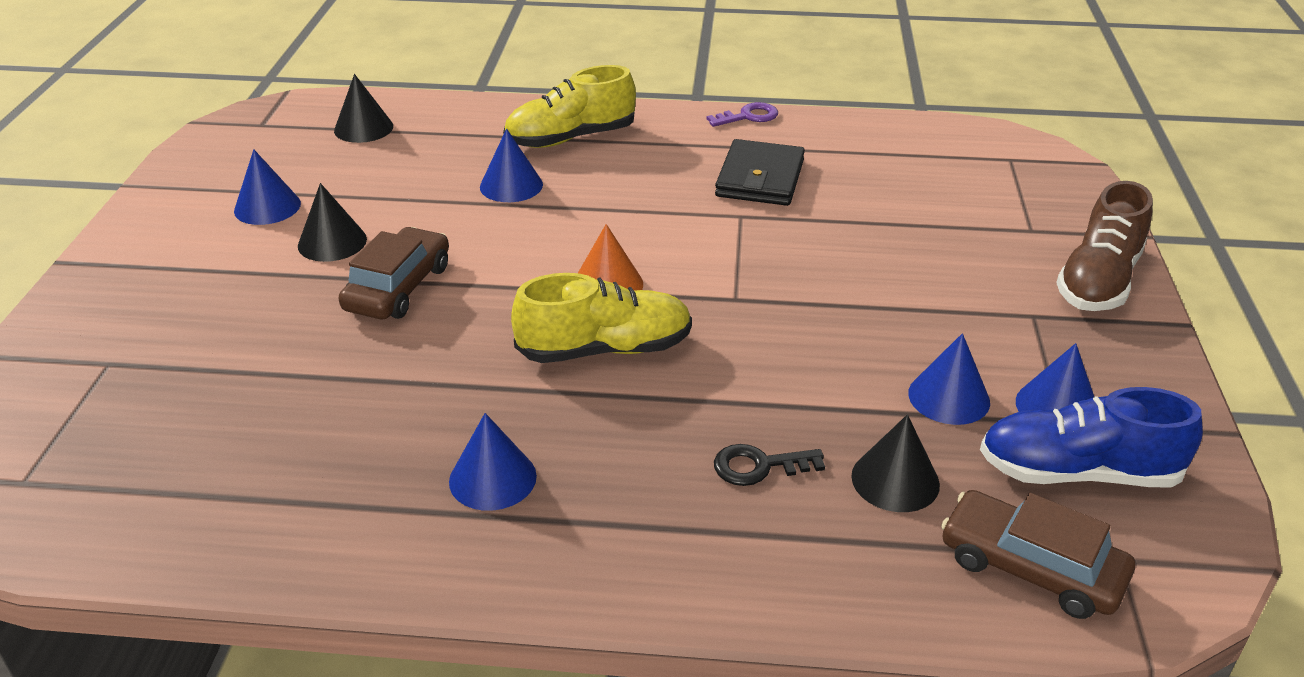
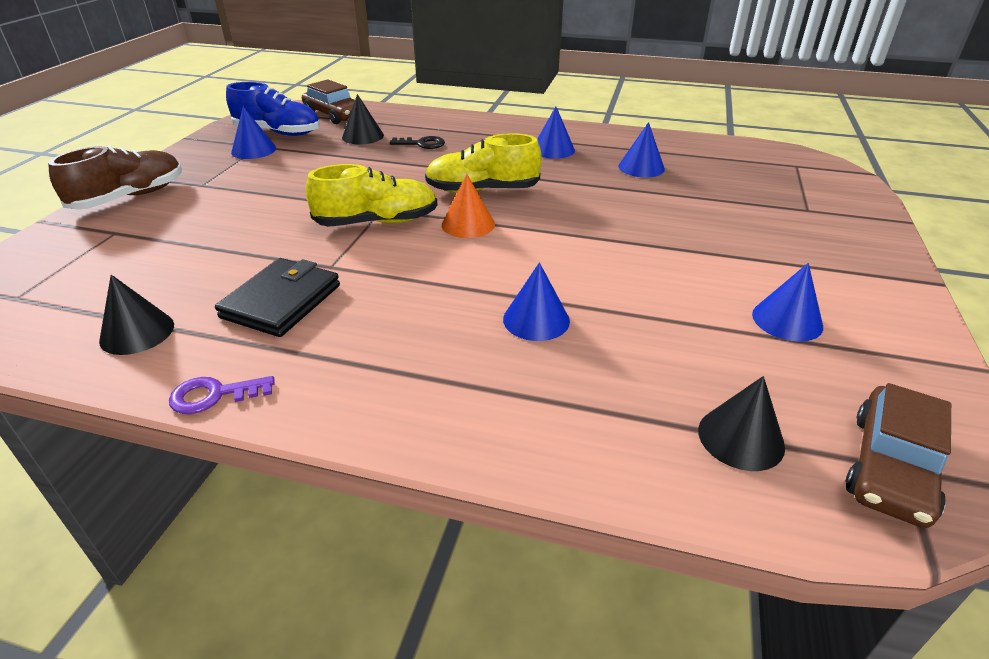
camera: 170 degrees left, 0 degrees up
(332, 242) = (698, 277): black cone -> black cone (137, 332)
(398, 288) = (627, 236): brown car -> brown car (890, 467)
(570, 138) = (458, 382): yellow shoe -> yellow shoe (377, 222)
(949, 397) = (303, 157): blue cone -> blue cone (641, 167)

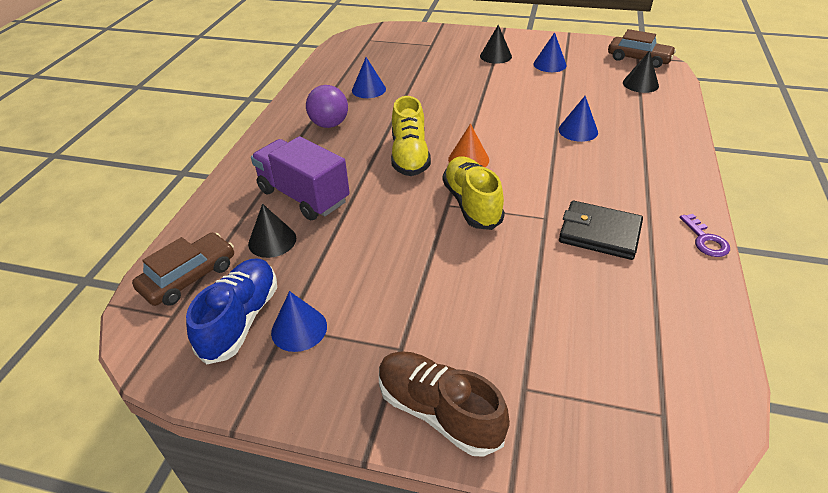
camera: 90 degrees left, 5 degrees up
(137, 332) = (668, 301): black cone -> black cone (495, 56)
(422, 144) = (303, 196): black key -> purple truck
(553, 149) = (329, 124): blue cone -> purple ball

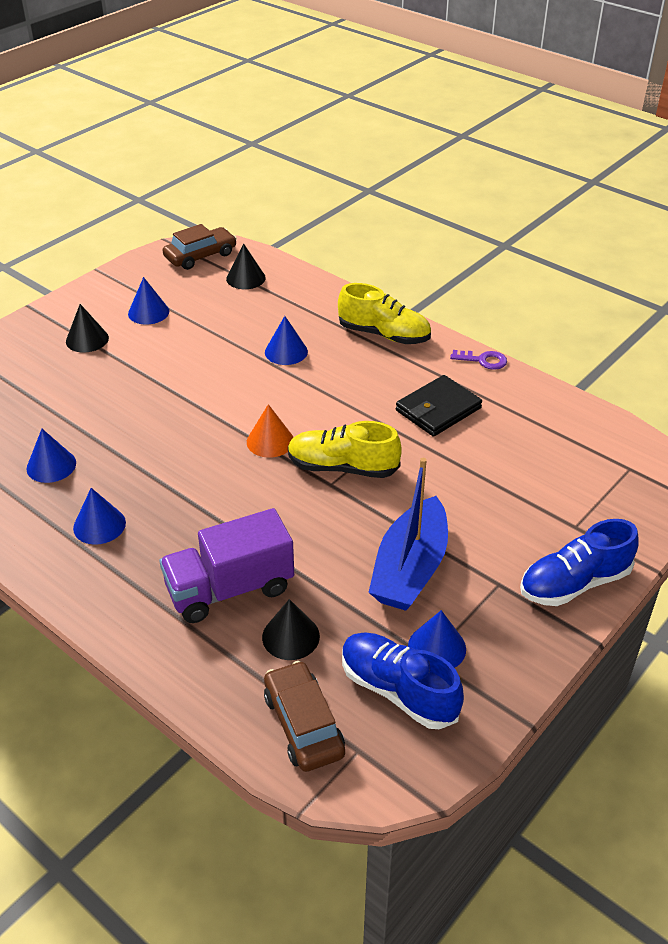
camera: 65 degrees left, 0 degrees up
(329, 124) = (99, 525): purple ball -> blue cone
(382, 282) = (410, 568): none -> blue boat
(409, 156) = (226, 480): yellow shoe -> yellow shoe (384, 334)
(438, 411) = (574, 583): brown shoe -> blue shoe

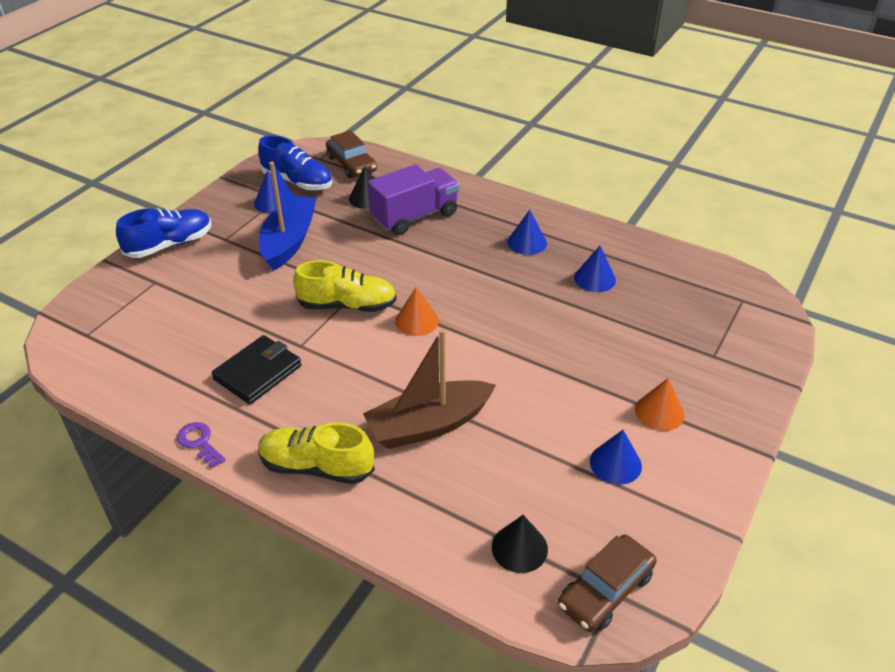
camera: 170 degrees right, 0 degrees up
(87, 339) = (659, 412): black cone -> orange cone
(286, 351) = (429, 425): blue cone -> brown boat
(483, 360) = (199, 442): purple key -> purple key turned 45 degrees clockwise

